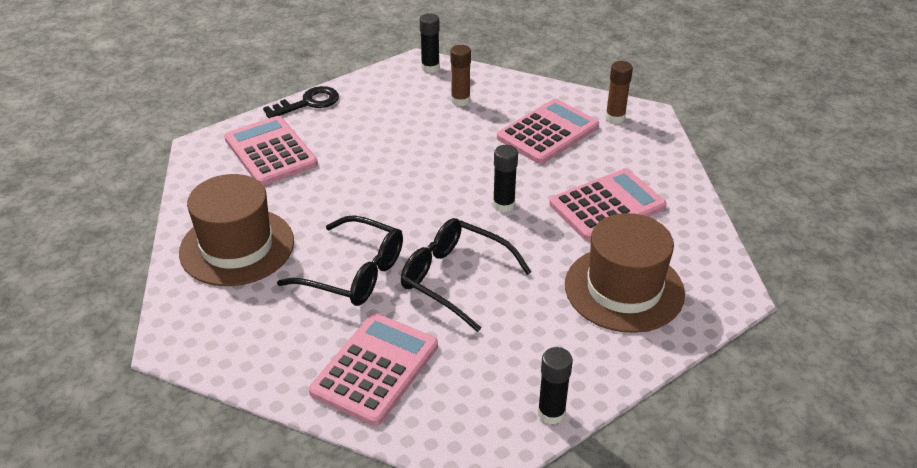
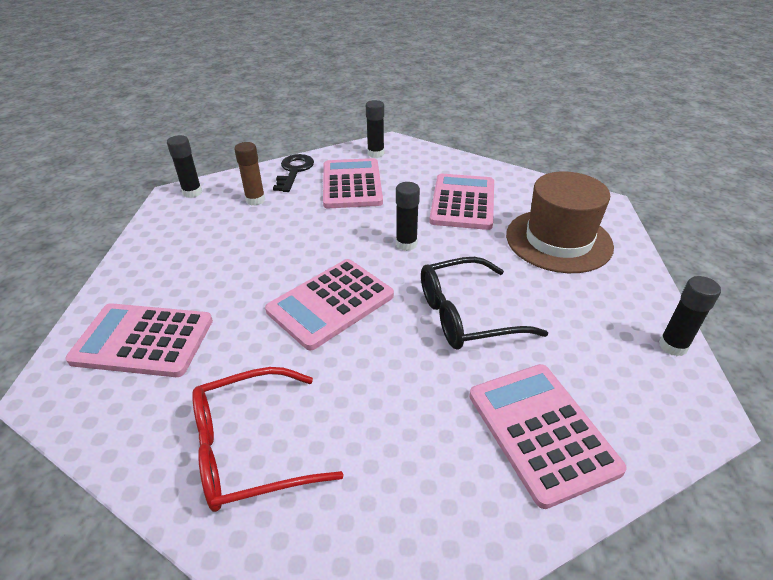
camera: 50 degrees left, 0 degrees up
(237, 247) = (250, 448): brown hat -> red glasses
(308, 103) = (117, 278): black key -> black key (294, 171)
(354, 273) = (393, 375): black glasses -> none
(390, 206) = (330, 303): none -> pink calculator
(615, 117) = (375, 153): brown glue stick -> black glue stick

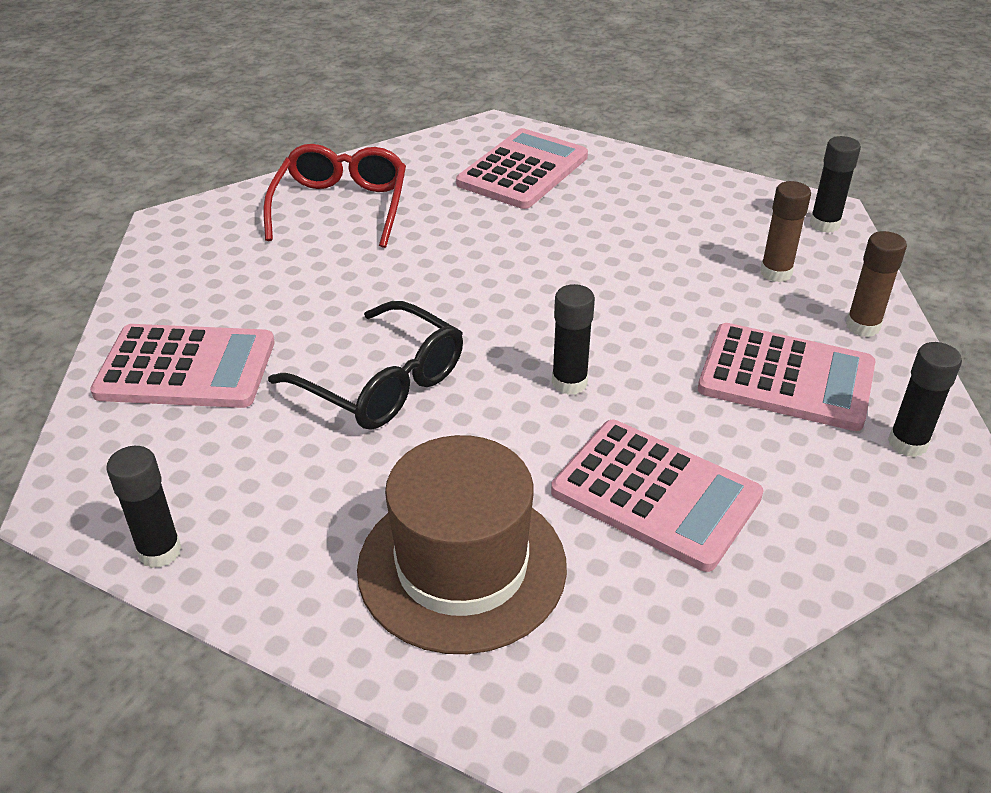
camera: 115 degrees right, 0 degrees up
(294, 171) = (862, 326): black key -> brown glue stick
(330, 303) = (490, 286): pink calculator -> none
(466, 315) = (382, 383): black glasses -> black glasses turned 120 degrees clockwise

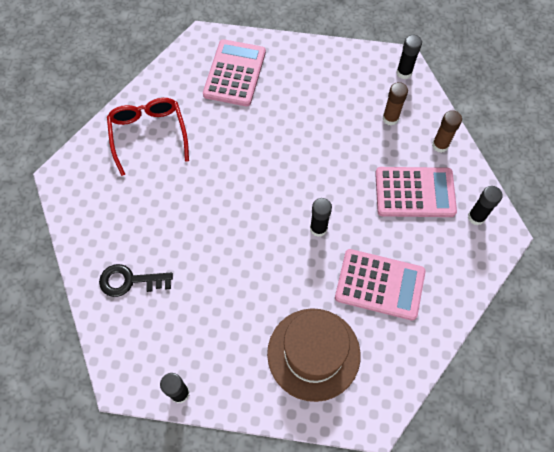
camera: 20 degrees left, 25 degrees up
(186, 368) = (130, 281): pink calculator -> black key
(382, 383) = (231, 258): black glasses -> none

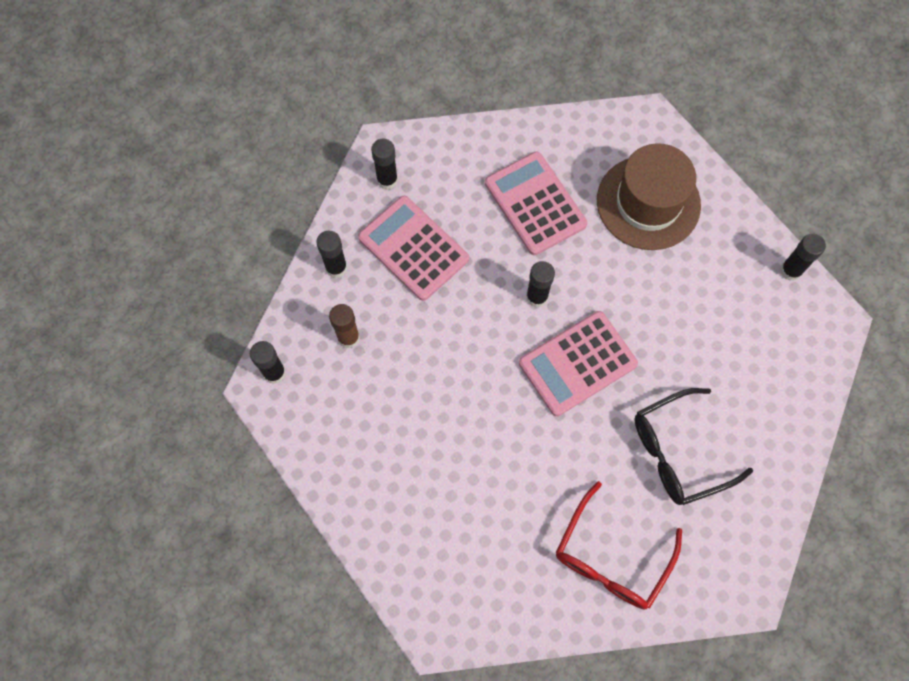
camera: 135 degrees left, 5 degrees up
(130, 281) = (759, 408): black key -> none
(157, 214) = (678, 452): none -> black glasses
(235, 73) = (447, 547): pink calculator -> pink calculator (577, 363)
(440, 145) = (336, 268): brown glue stick -> black glue stick

